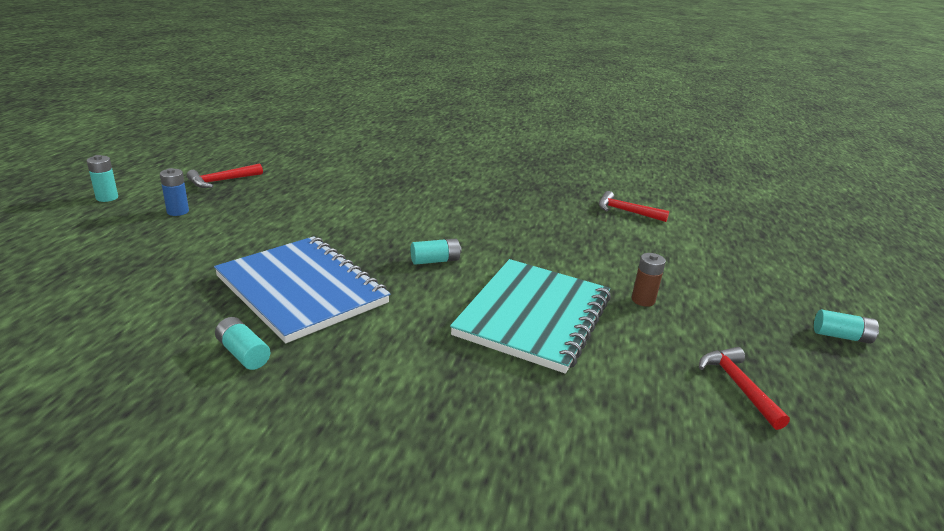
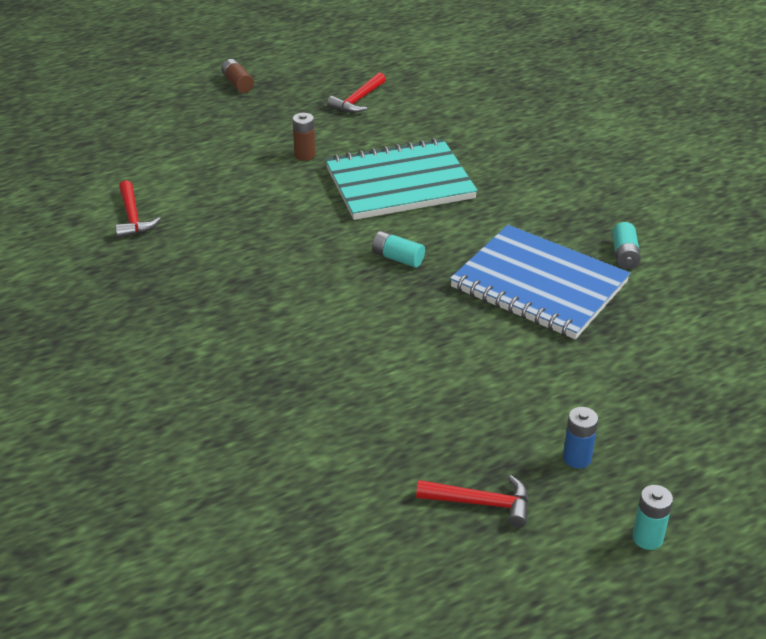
camera: 130 degrees left, 10 degrees up
(301, 290) = (539, 285): blue notebook -> blue notebook turned 60 degrees counterclockwise
(841, 336) = (238, 84): turquoise battery -> brown battery

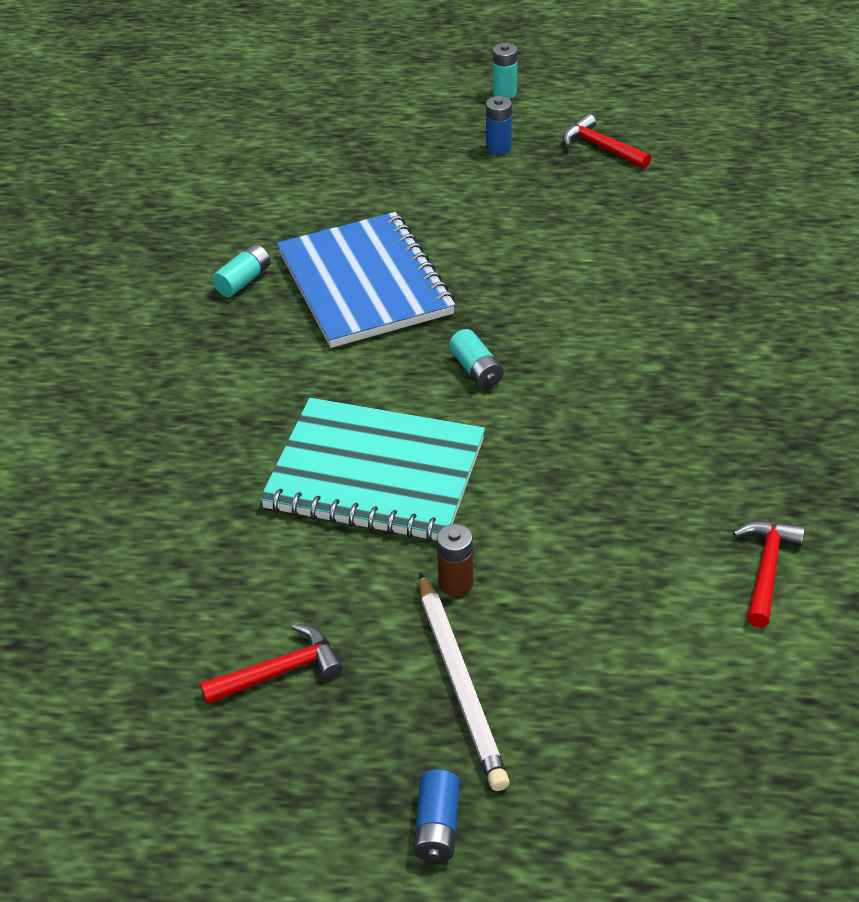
camera: 145 degrees left, 5 degrees up
(238, 84) = (437, 826): brown battery -> blue battery
(267, 123) = (460, 683): none -> white pencil

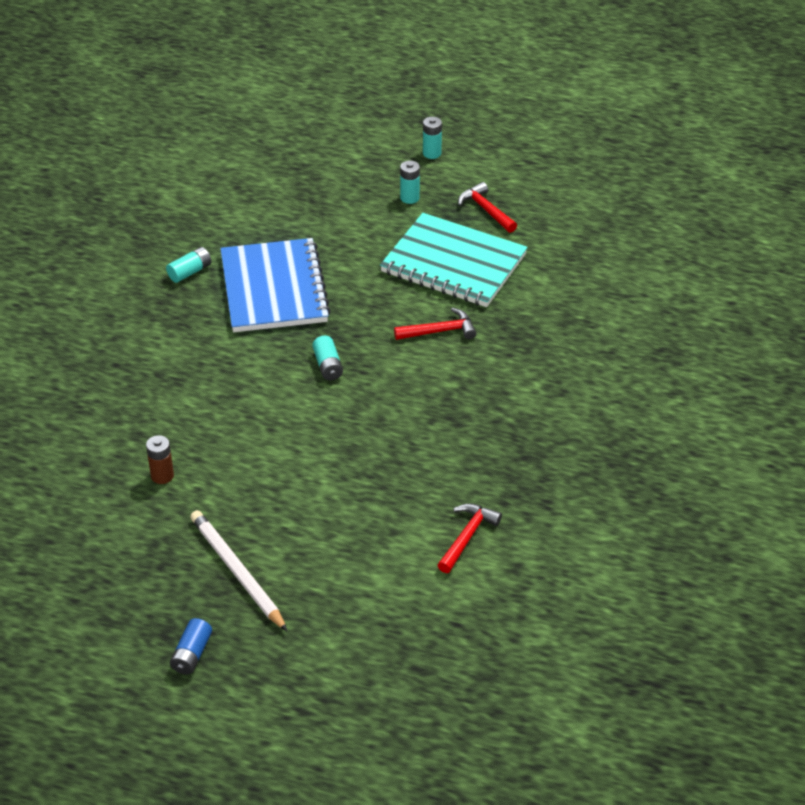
camera: 10 degrees right, 0 degrees up
(279, 672) = (127, 544): red hammer -> red hammer (439, 331)
(375, 474) = (232, 426): turquoise notebook -> turquoise notebook (453, 263)
(456, 583) = (259, 509): brown battery -> brown battery (162, 476)
(460, 683) = (237, 572): white pencil -> white pencil turned 150 degrees clockwise
(498, 148) = (409, 198): blue battery -> turquoise battery

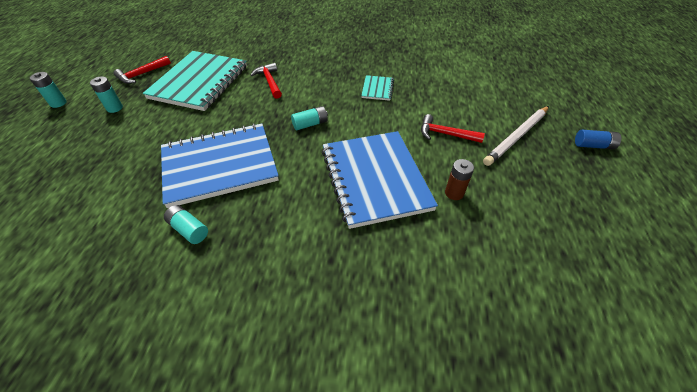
camera: 100 degrees left, 5 degrees up
(209, 412) = (375, 179): none -> blue notebook
(393, 444) = (377, 89): none -> turquoise notebook
(467, 537) = (436, 59): red hammer -> red hammer (445, 134)

